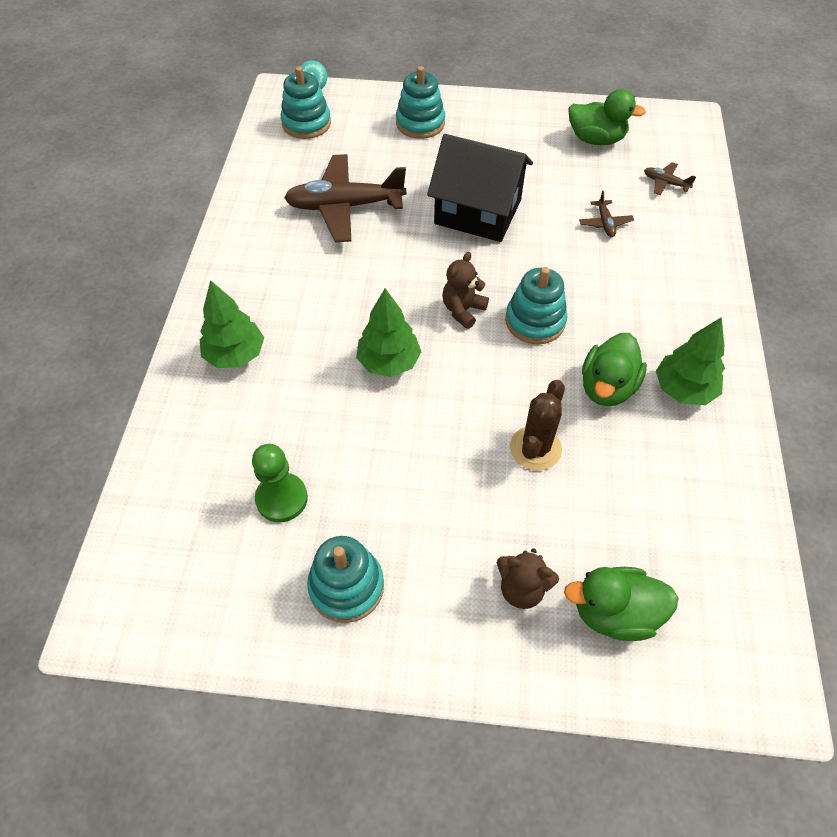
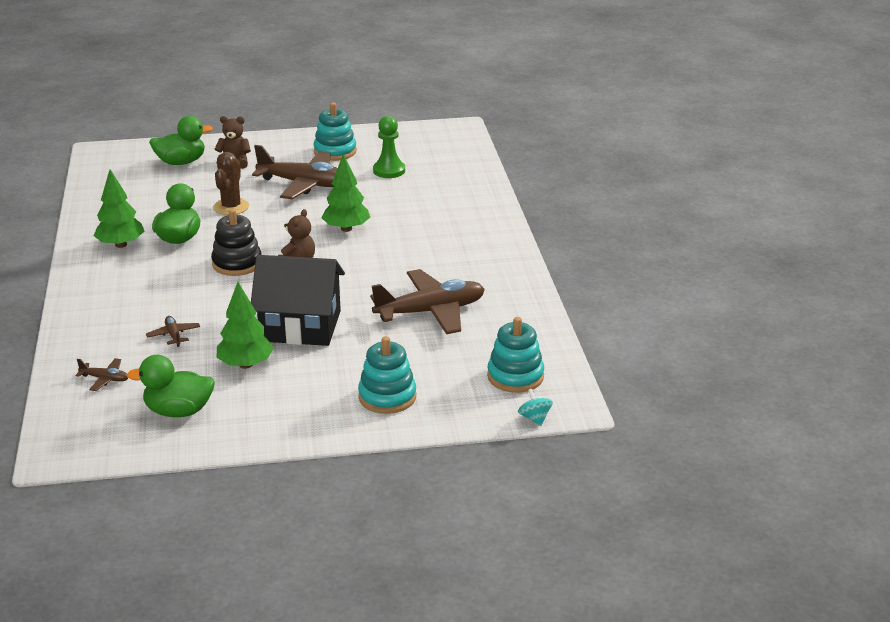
camera: 165 degrees right, 25 degrees down
(235, 355) = (462, 217): green tree -> green tree (245, 364)
(420, 488) = (304, 184): none -> brown plane
(535, 321) = (237, 263): turquoise stacking toy -> black stacking toy

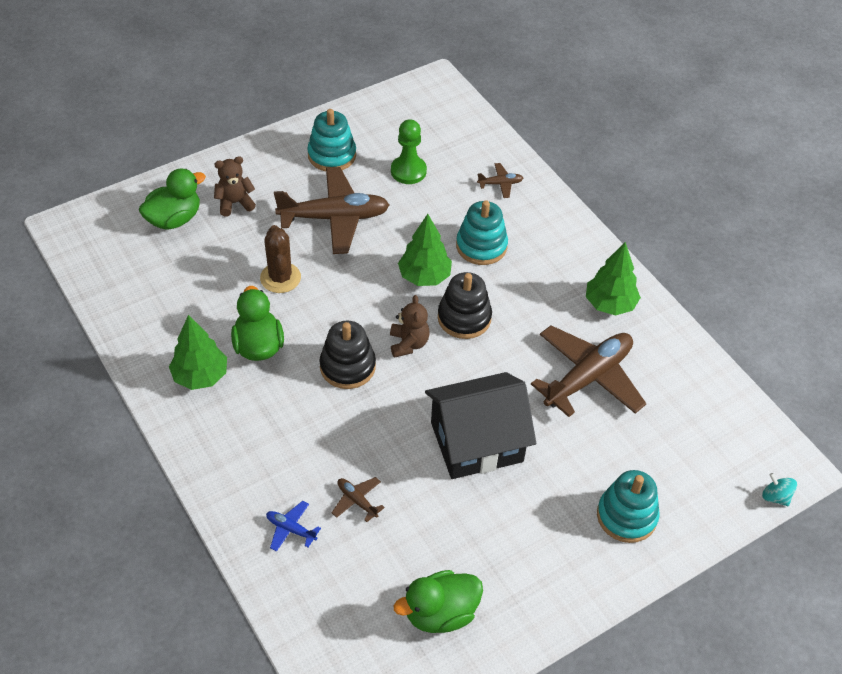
camera: 25 degrees left, 20 degrees up
(105, 379) = (331, 593): brown plane -> brown plane (500, 184)
(109, 338) = (291, 529): none -> blue plane
(245, 364) = (460, 519): green tree -> green tree (610, 304)
(357, 257) = (464, 318): none -> black stacking toy
(515, 376) = (723, 444): turquoise stacking toy -> turquoise stacking toy (481, 246)

